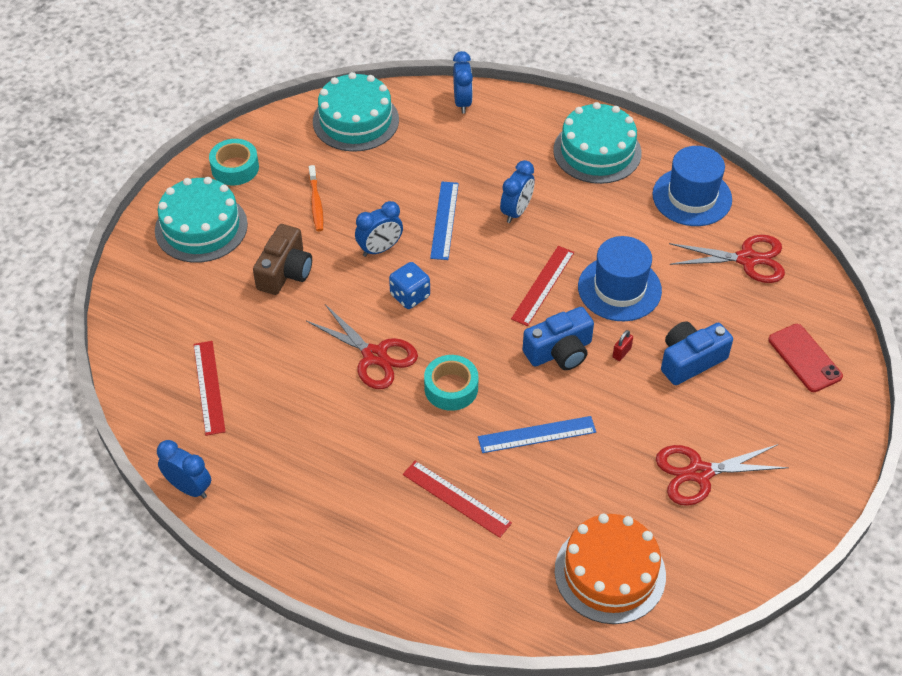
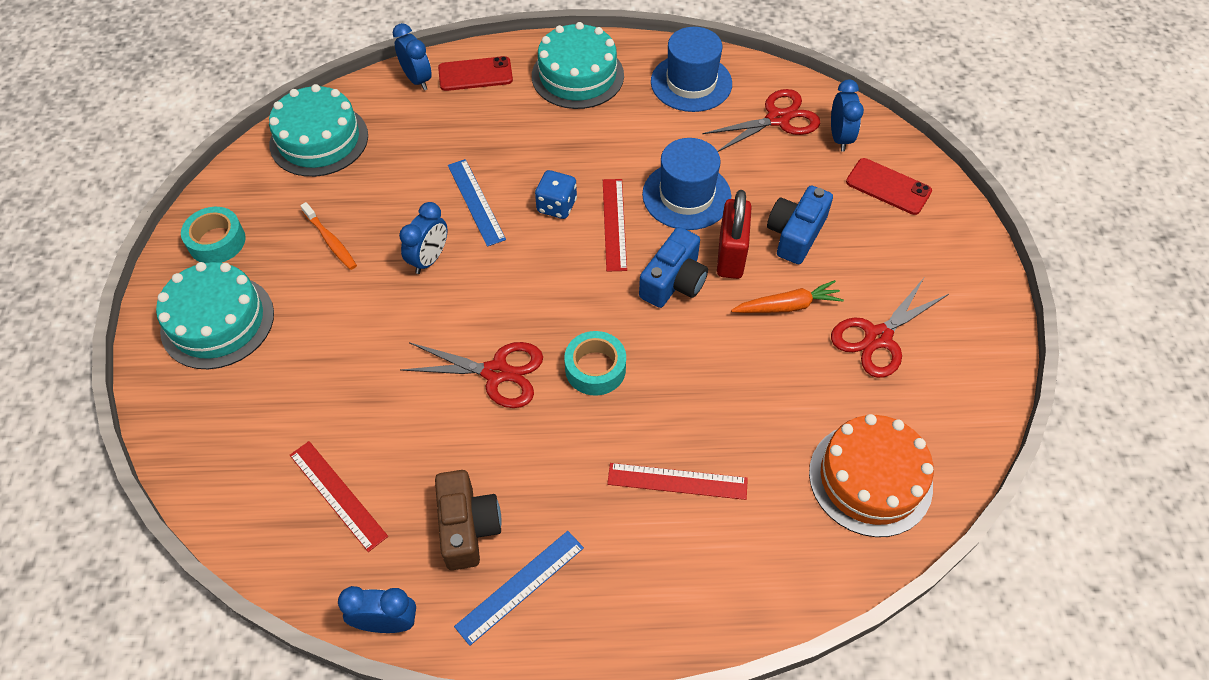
camera: 30 degrees left, 5 degrees up
(285, 272) = (343, 328): brown camera -> brown camera (467, 527)
(410, 296) = (491, 293): blue dice -> blue dice (556, 206)
(512, 116) = (475, 74): none -> red phone
(516, 211) = (541, 163): blue clock -> blue clock (839, 138)
(537, 434) = (709, 374): blue ruler -> blue ruler (520, 586)
(621, 353) = (730, 256): red padlock -> red padlock, size x2.47
(640, 413) = (787, 306): none -> orange carrot

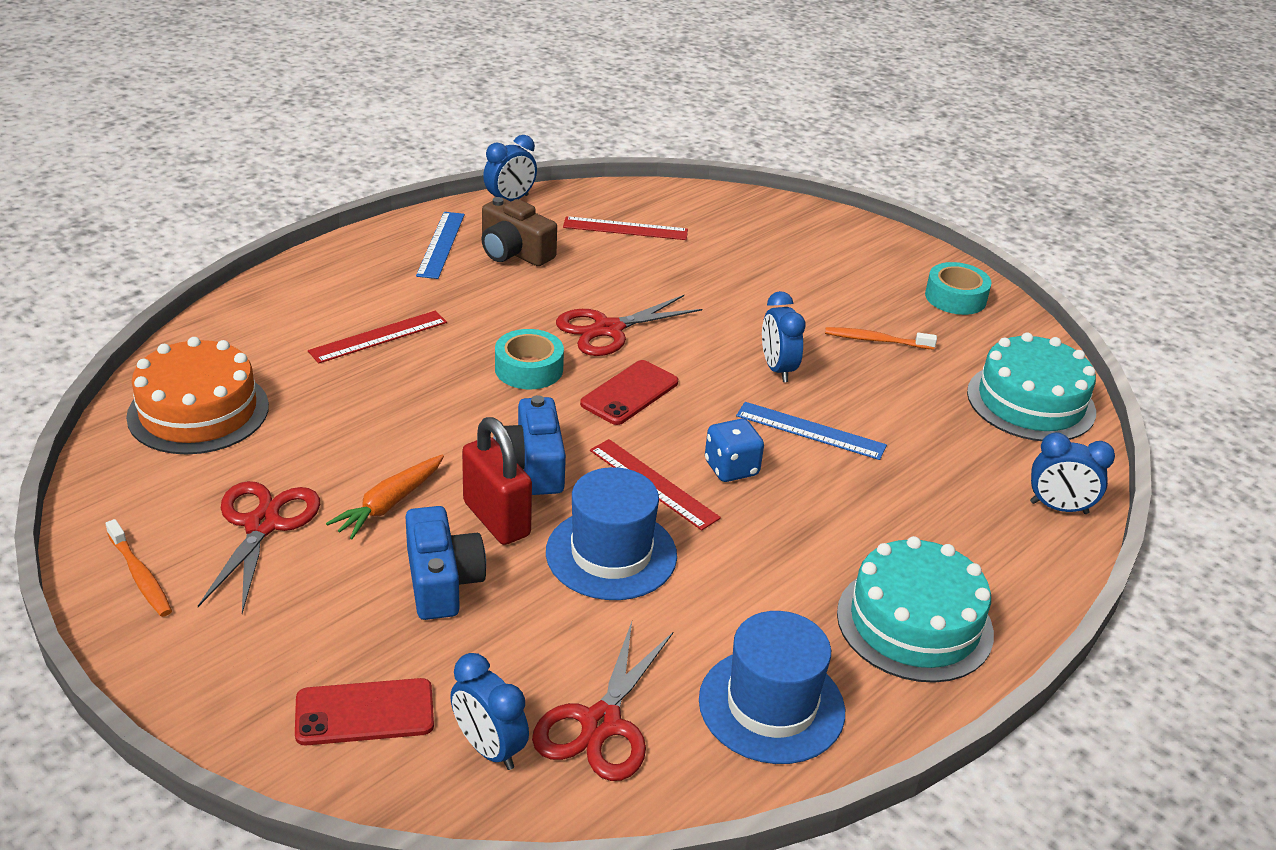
camera: 135 degrees right, 20 degrees down
(217, 321) = (860, 261): turquoise cake -> none
(475, 74) = (1018, 551): red phone -> red phone (629, 393)
(973, 342) = (140, 576): none -> orange toothbrush

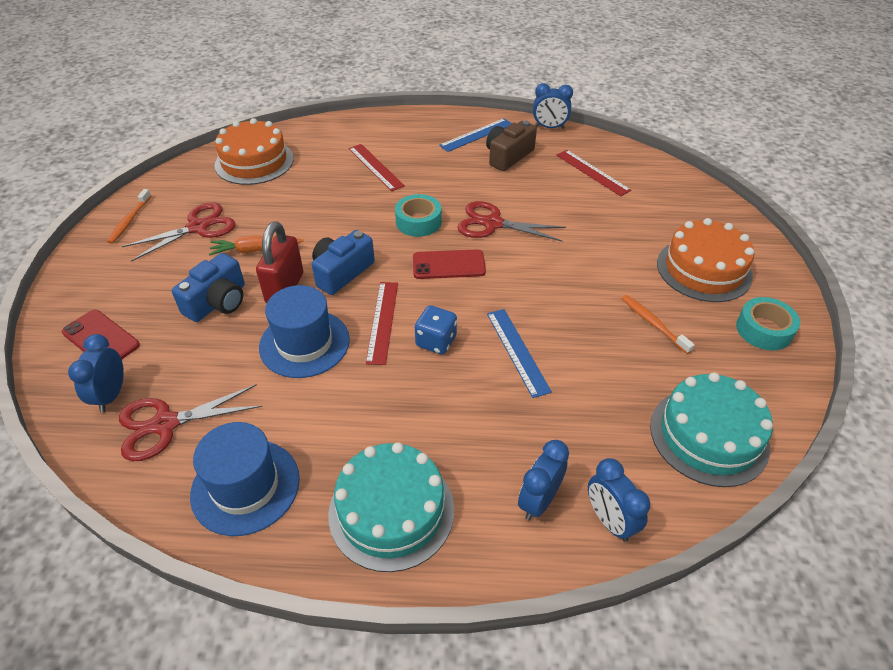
camera: 50 degrees right, 10 degrees up
(378, 336) = (375, 167): red ruler -> red ruler turned 45 degrees clockwise
(514, 252) = (508, 156): brown camera -> brown camera turned 45 degrees clockwise
(777, 369) = (556, 302): blue clock -> blue clock (539, 501)
(848, 272) = (703, 269): none -> orange cake

